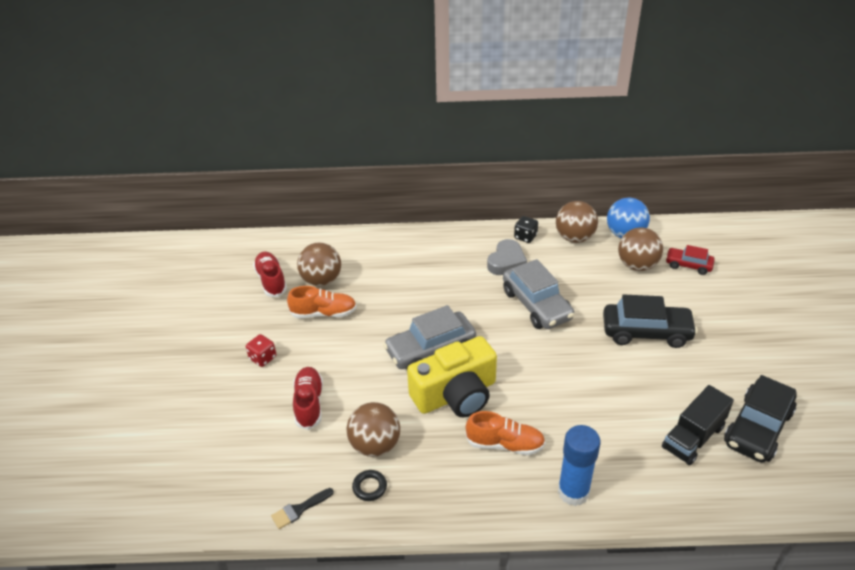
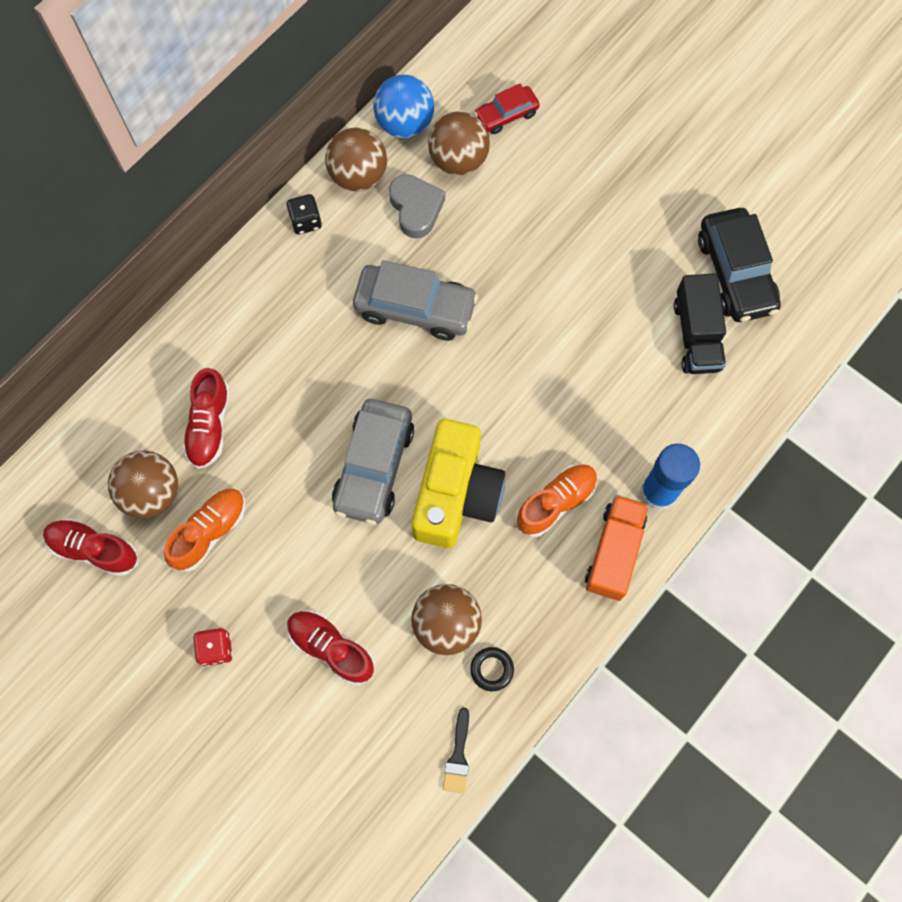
camera: 50 degrees left, 30 degrees up
(379, 276) = (209, 425): none -> red shoe
(506, 261) = (324, 277): grey heart -> grey heart (416, 208)
(509, 496) = (614, 552): none -> orange truck
(646, 332) = (549, 246): black car -> none

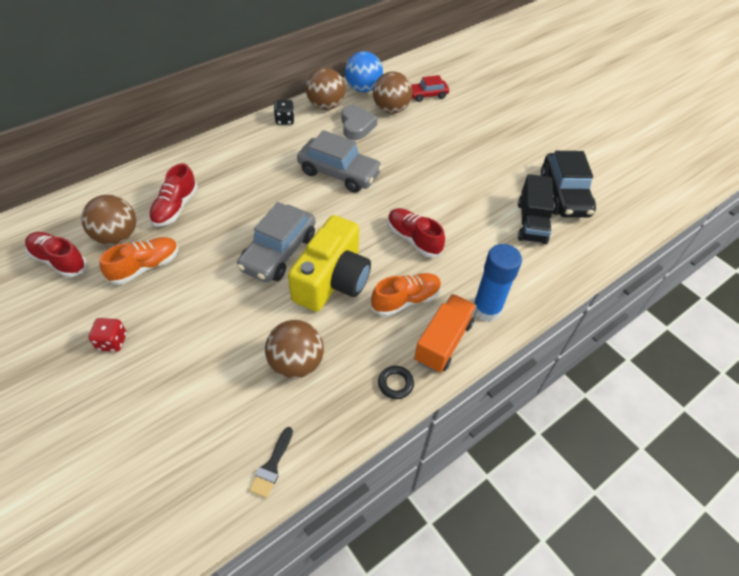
camera: 10 degrees right, 20 degrees down
(331, 648) = (200, 360): red shoe -> red shoe (413, 239)
(492, 669) = (322, 404): black ring -> black ring (395, 384)

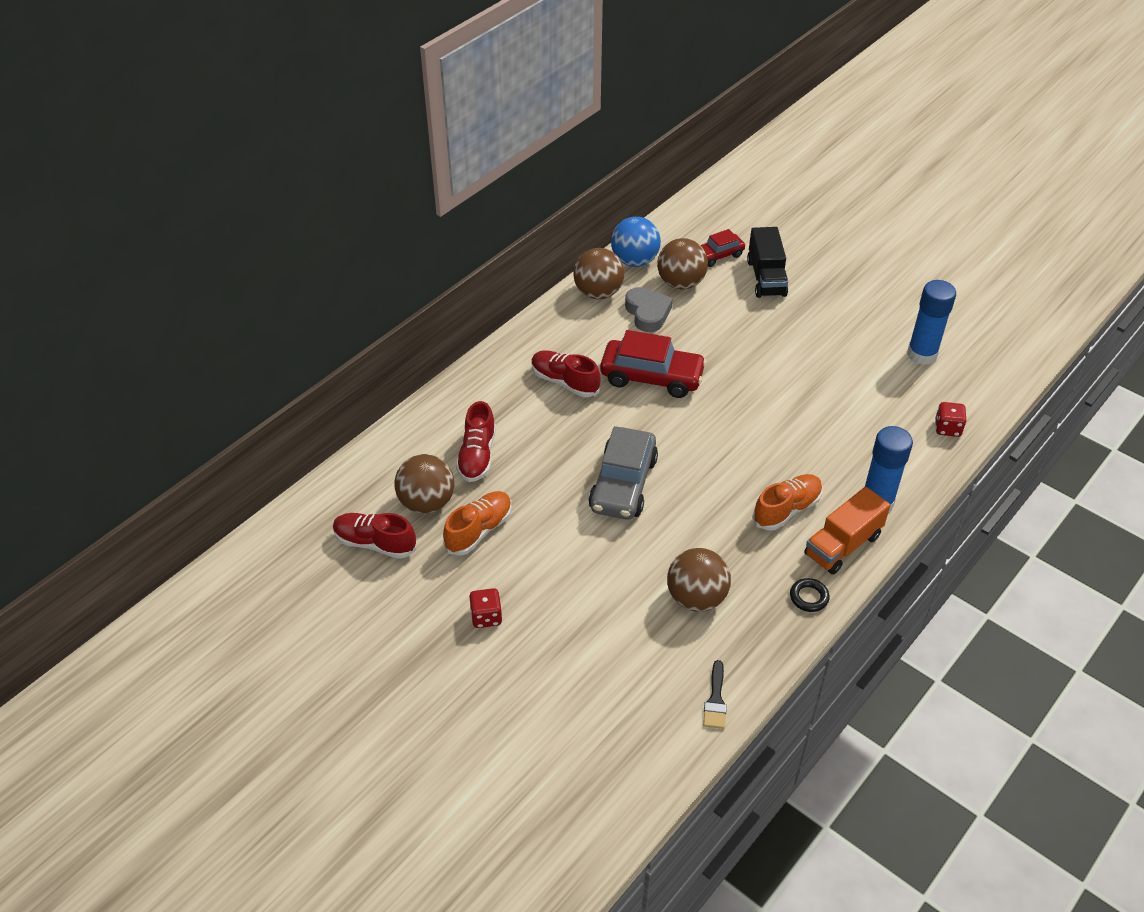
camera: 10 degrees left, 5 degrees down
(284, 120) = (555, 321): black dice -> none
(332, 280) = (697, 503): yellow camera -> none
(339, 173) = (652, 377): grey car -> red car
(413, 239) = (769, 440): red shoe -> red shoe (565, 382)
(443, 342) = (843, 545): orange truck -> orange truck turned 150 degrees counterclockwise
(531, 222) = (895, 395): black truck -> black truck (766, 278)
(564, 194) = (922, 354): black car -> blue glue stick
(568, 258) = (947, 428): none -> red dice

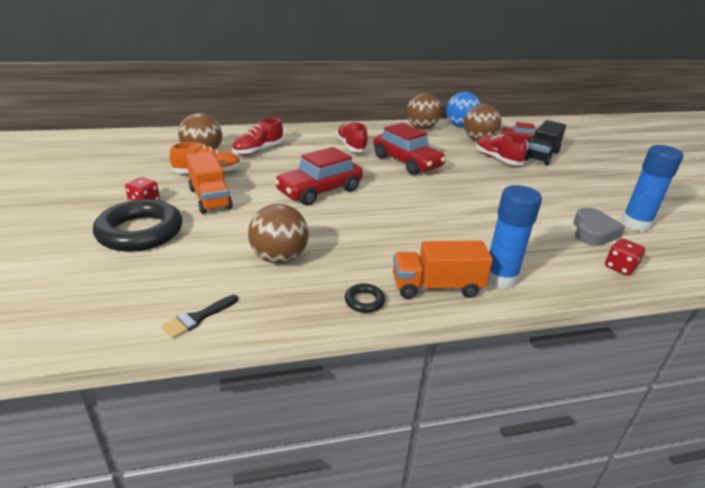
camera: 35 degrees right, 15 degrees down
(375, 543) = (151, 155): red shoe -> red shoe (497, 159)
(537, 567) = (210, 198): none -> orange truck
(541, 653) = (140, 232): none -> black ring
(623, 484) = (319, 191): grey car -> red car
(647, 313) = (441, 142): grey heart -> grey heart (593, 232)
(786, 510) = (416, 248): orange shoe -> none

